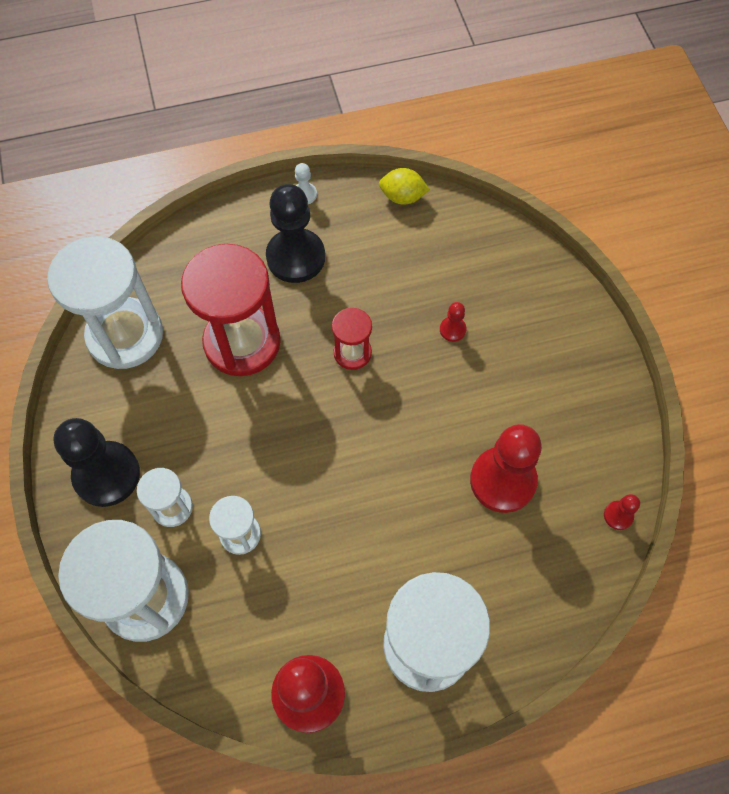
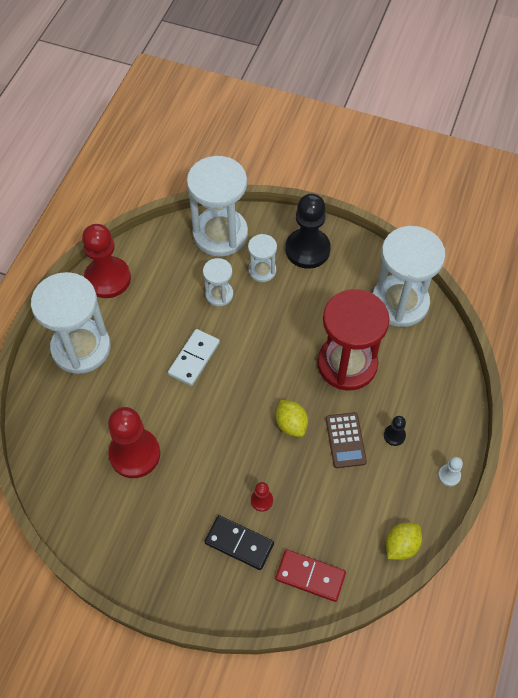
camera: 125 degrees right, 5 degrees down
(295, 257) = (394, 435): black pawn -> black pawn, size x0.43
(333, 295) = (345, 440): none -> brown calculator
(346, 501) = (194, 358): none -> white domino
(352, 353) = (291, 424): red hourglass -> yellow lemon
(488, 249) = (310, 576): none -> red domino
(509, 322) = (239, 543): none -> black domino
(618, 515) = (57, 506): red pawn -> none

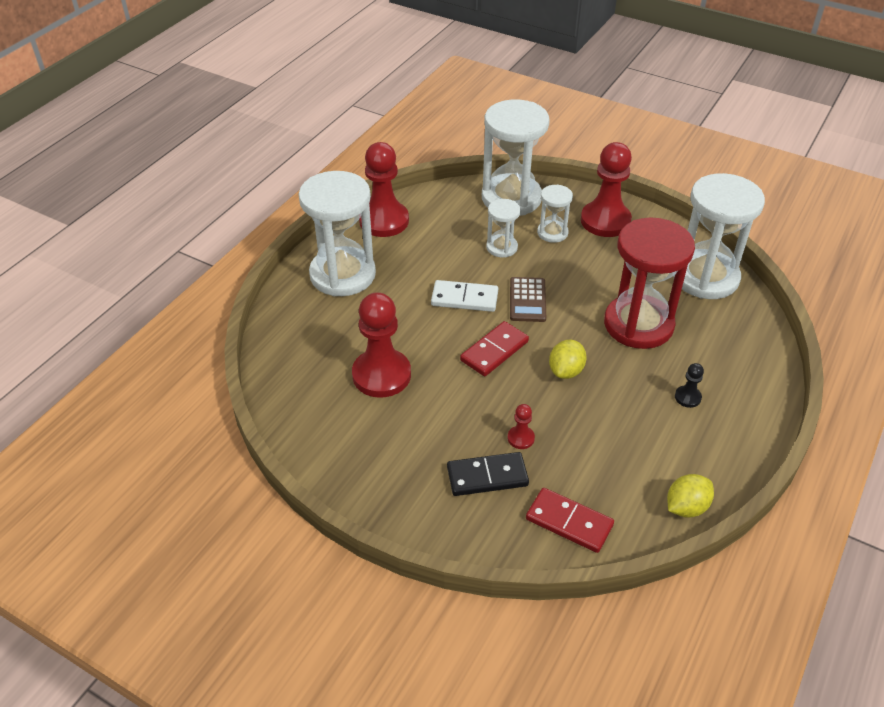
camera: 10 degrees right, 15 degrees down
(194, 358) = (464, 298): white domino -> white domino turned 60 degrees clockwise
(228, 412) = (494, 351): none -> red domino
(239, 543) = (487, 476): black domino -> black domino turned 45 degrees counterclockwise
(291, 424) = (566, 371): yellow lemon -> yellow lemon turned 45 degrees clockwise
(307, 249) = (605, 221): black pawn -> red pawn
(345, 440) = (628, 394): brown calculator -> brown calculator (527, 300)
(449, 475) = (752, 445): white pawn -> none

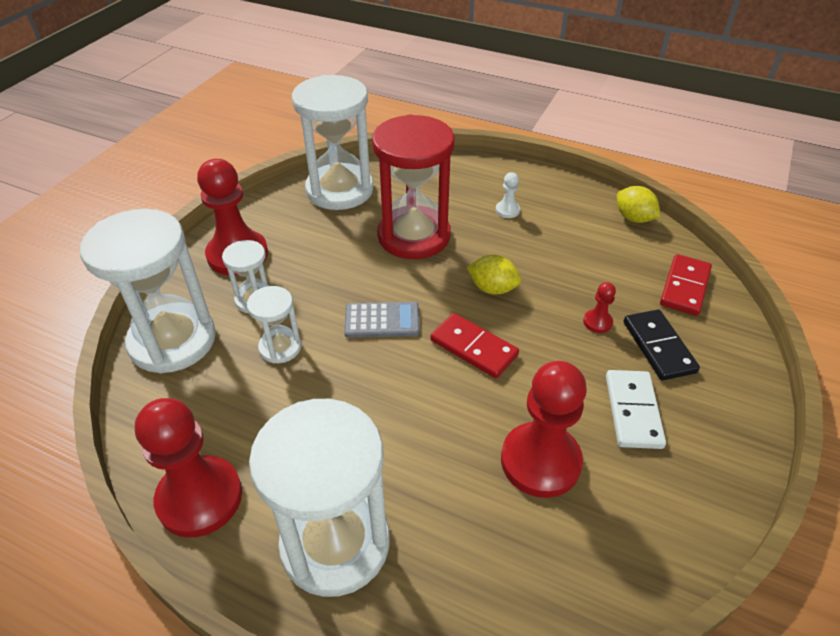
camera: 95 degrees left, 0 degrees up
(464, 298) = (383, 381): white domino -> white domino (633, 411)
(527, 300) = (382, 320): brown calculator -> grey calculator
(687, 397) = (507, 210): black pawn -> white pawn

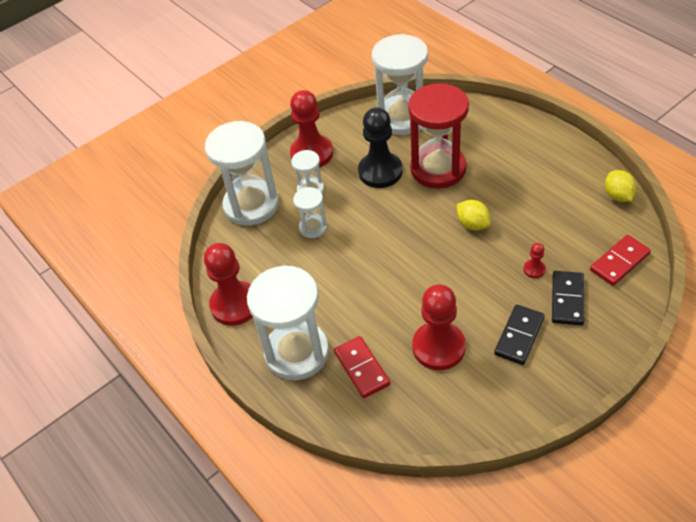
camera: 30 degrees right, 5 degrees up
(342, 255) = (380, 171): none -> black pawn
(382, 320) = (385, 227): grey calculator -> none
(474, 348) = (436, 263): red domino -> red domino (362, 368)
(507, 210) = (519, 164): white pawn -> none
(633, 411) = (519, 336): white domino -> black domino

